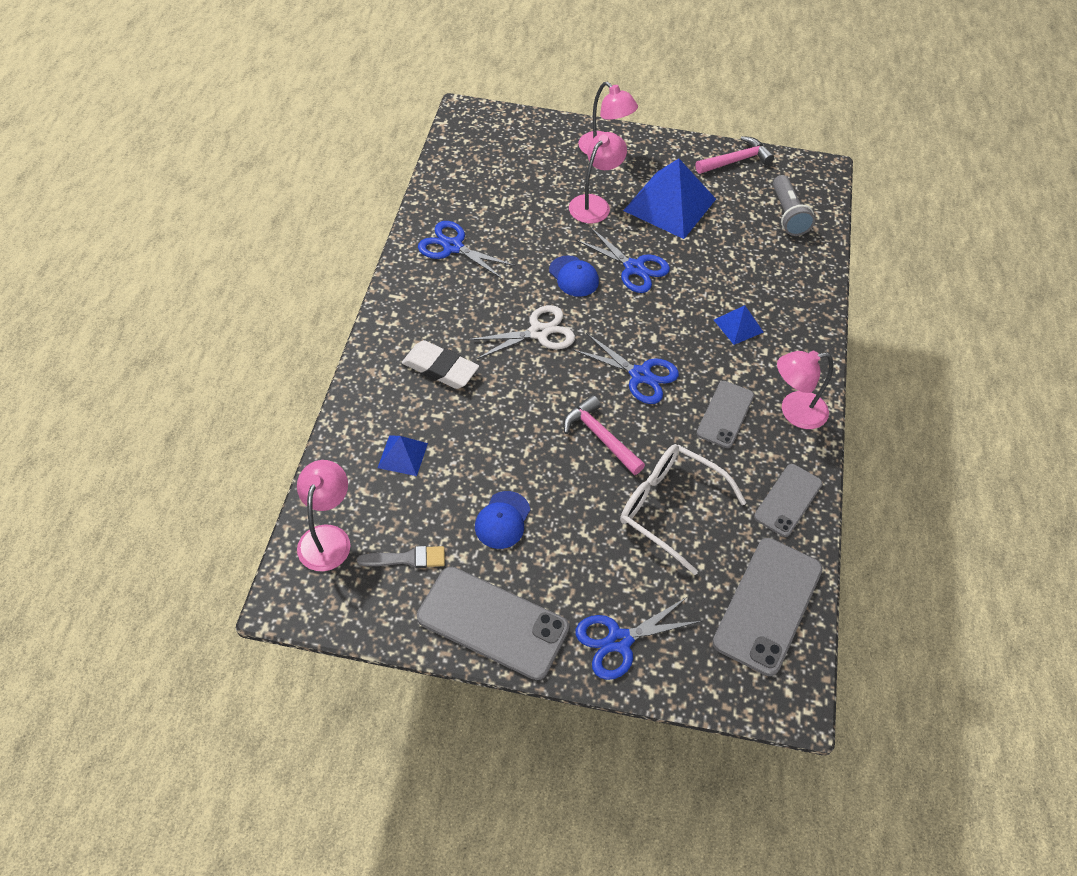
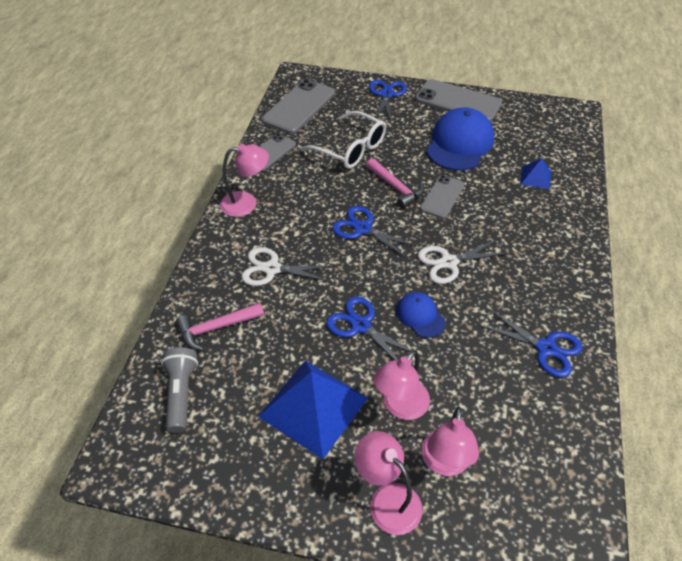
camera: 175 degrees left, 5 degrees down
(327, 537) = (567, 136): pink lamp -> pink lamp (444, 463)
(407, 558) = (514, 127): grey brush -> none
(440, 368) = (525, 233): white eraser -> none
(502, 520) = (459, 144): blue cap -> blue cap, size x1.95
(619, 641) = (386, 95): blue scissors -> blue scissors turned 60 degrees counterclockwise
(725, 414) = (300, 201): grey phone -> grey phone (442, 197)
(736, 160) = (217, 481): pink hammer -> pink hammer (216, 328)
(738, 326) = (272, 269): blue pyramid -> white scissors

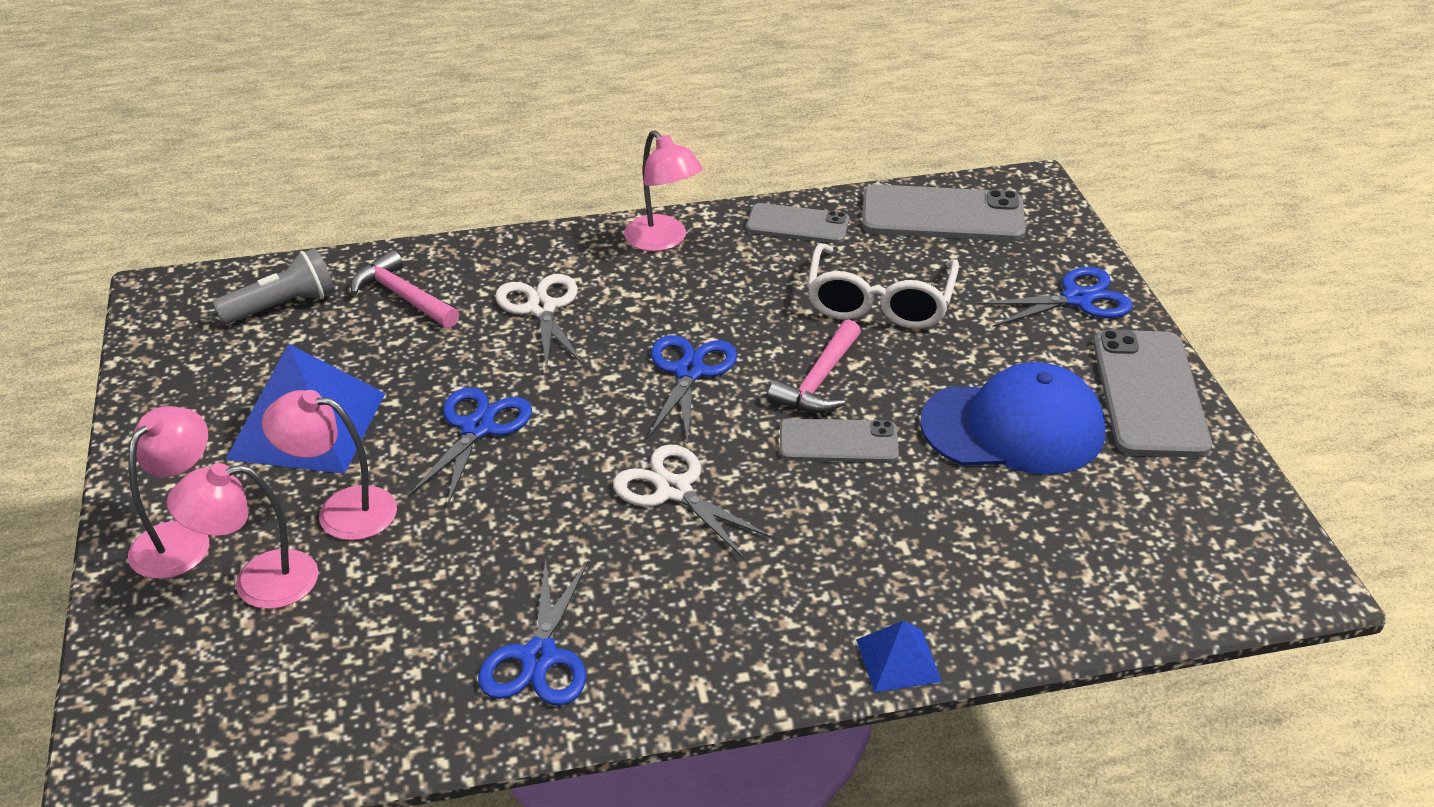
camera: 65 degrees right, 10 degrees down
(420, 316) = (531, 487): blue cap -> none
(535, 177) = (999, 557): blue pyramid -> blue pyramid (898, 660)

